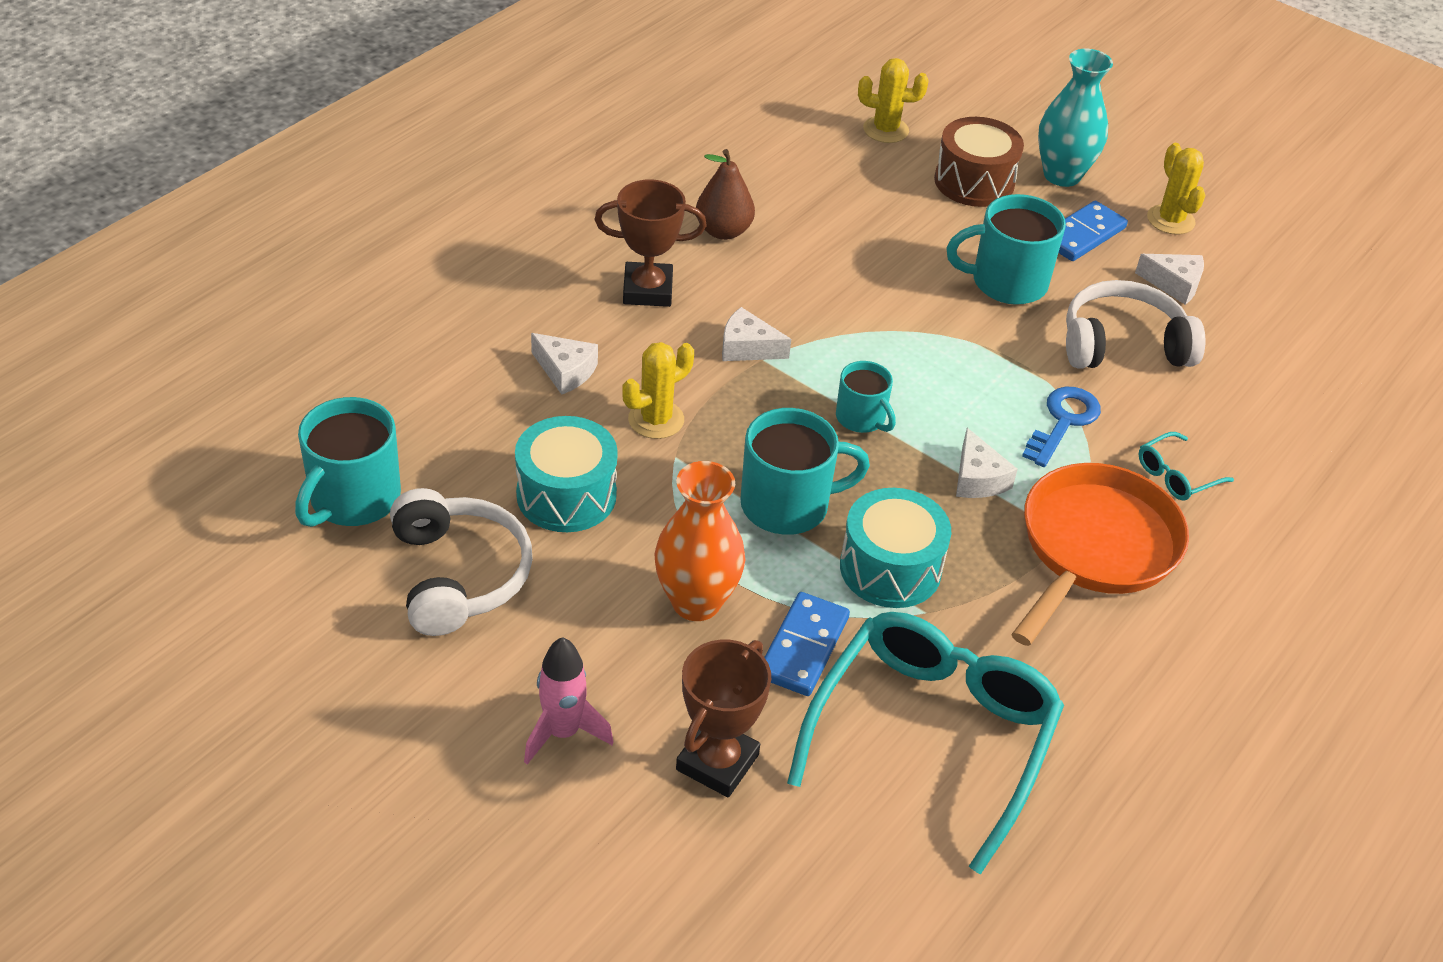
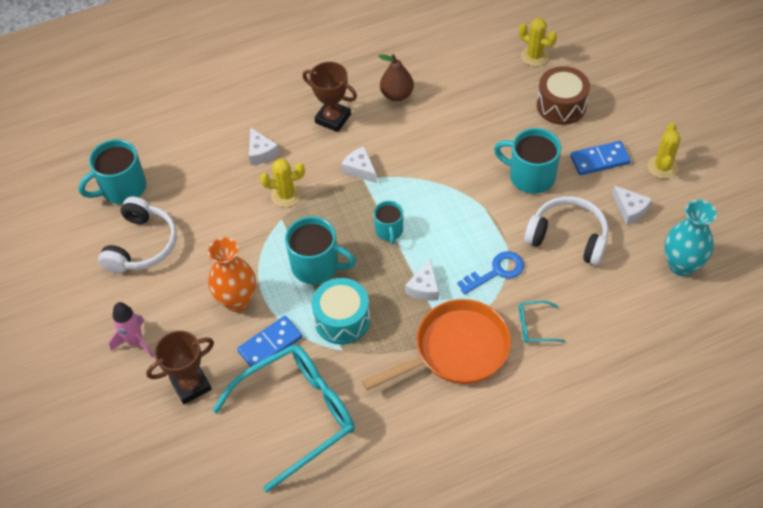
camera: 35 degrees right, 10 degrees up
(566, 495) = (216, 221): turquoise drum -> none
(1062, 175) = (618, 117): turquoise vase -> turquoise vase (681, 265)

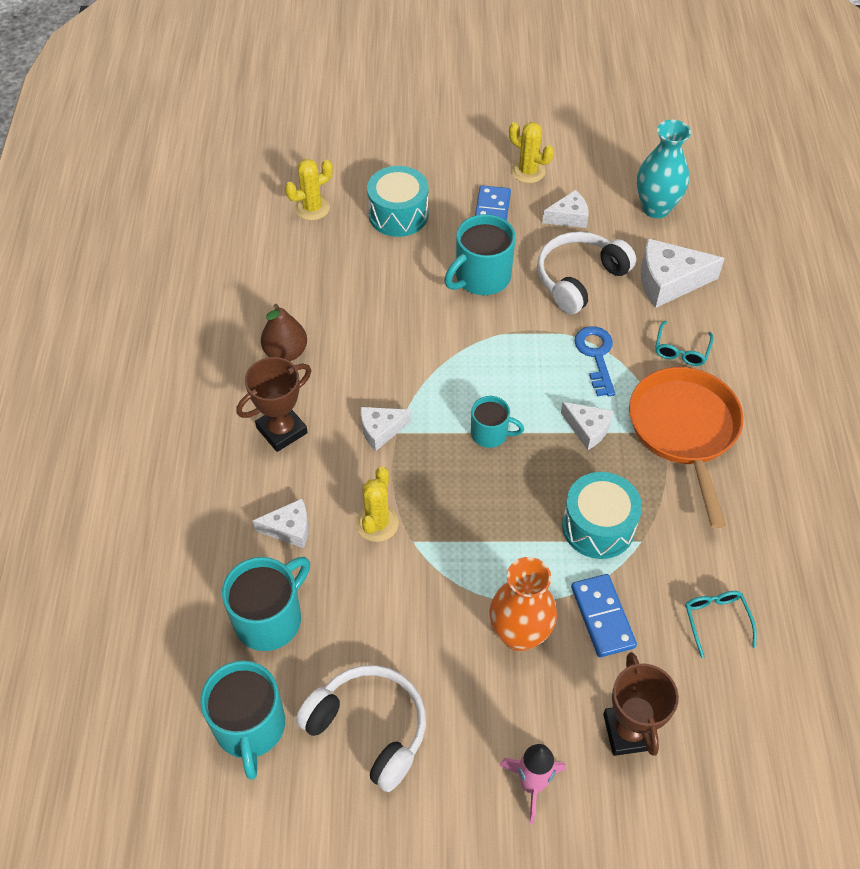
camera: 70 degrees left, 0 degrees up
(296, 415) = (716, 621): turquoise glasses -> turquoise glasses, size x0.41
(317, 266) = (506, 526): turquoise mug -> turquoise mug (270, 618)
(561, 105) = (398, 214): brown drum -> turquoise drum
(603, 298) = (669, 281): none -> white cheese

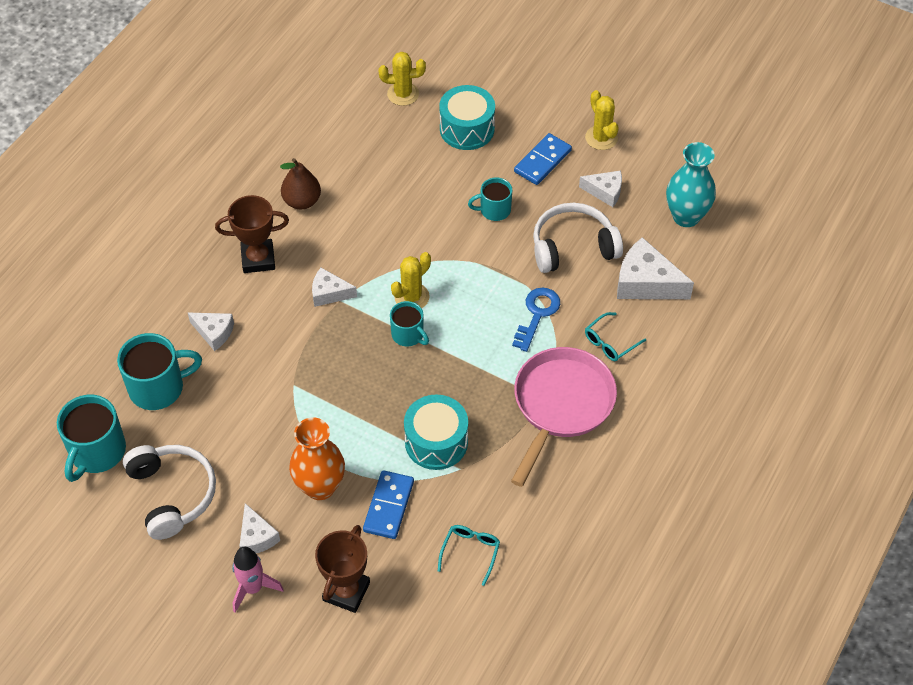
camera: 30 degrees right, 0 degrees up
(377, 523) = (277, 359): yellow cactus -> yellow cactus (412, 297)
(481, 277) = (494, 210): turquoise mug -> turquoise mug, size x0.60
(587, 429) = (485, 367): white cheese -> white cheese (256, 537)
(684, 430) = (561, 405): orange pan -> pink pan

